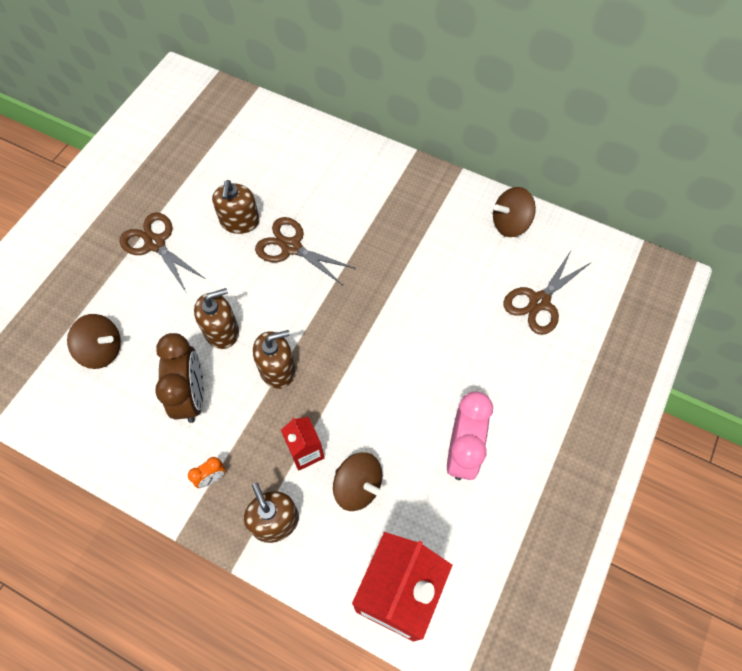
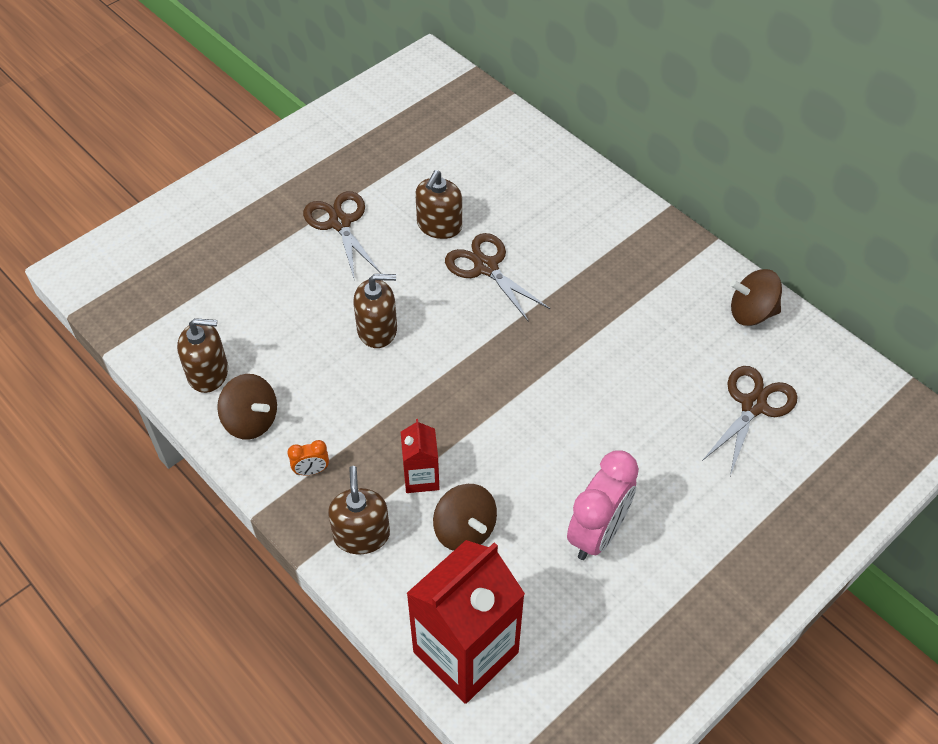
camera: 20 degrees right, 10 degrees down
(102, 350) = (245, 311): brown spinning top -> brown spinning top (251, 421)
(192, 396) = (321, 384): brown clock -> none
(277, 369) = (423, 385): brown soap dispenser -> brown soap dispenser (208, 373)
(539, 302) = (753, 405): brown scissors -> brown scissors turned 150 degrees clockwise

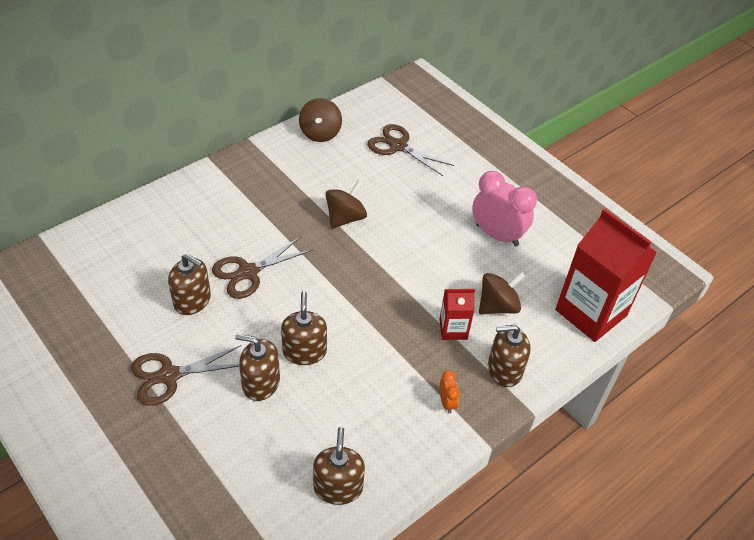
camera: 90 degrees left, 5 degrees down
(251, 421) = (394, 449): brown spinning top -> brown spinning top (345, 218)
(334, 296) = (261, 383): none -> brown soap dispenser

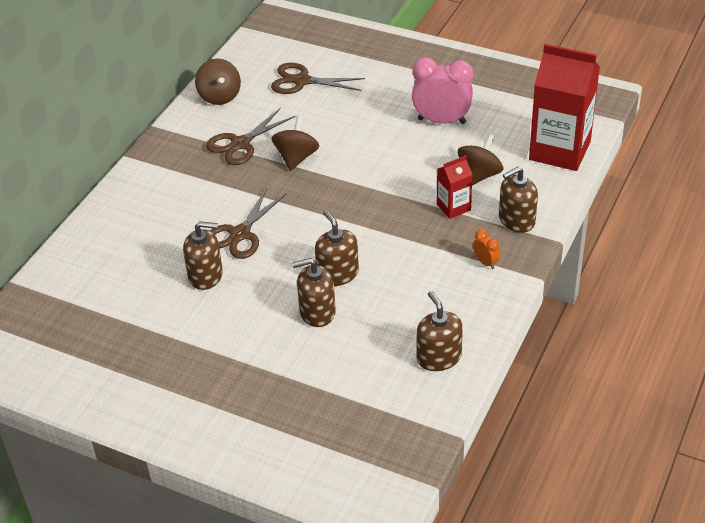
camera: 20 degrees left, 5 degrees down
(169, 376) = (231, 339): brown scissors -> brown scissors (240, 144)

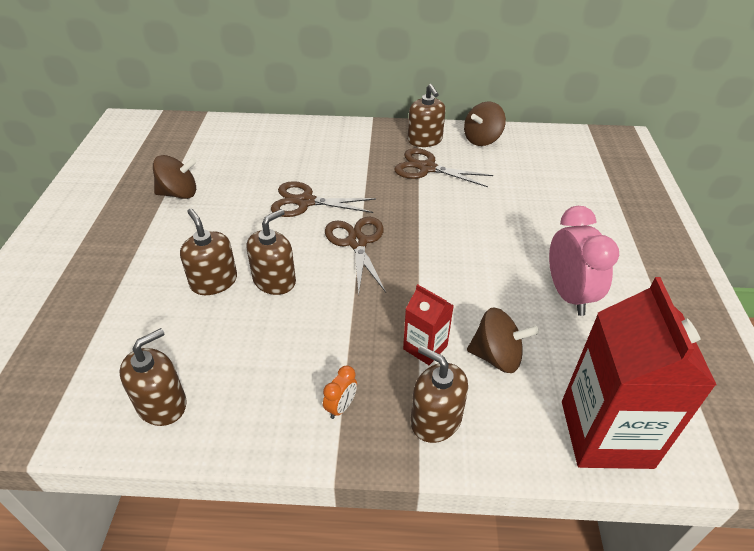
camera: 65 degrees right, 0 degrees up
(205, 275) = (243, 198): brown soap dispenser -> brown soap dispenser (425, 140)
(296, 158) = (431, 205): brown spinning top -> brown spinning top (179, 193)
(302, 81) = (544, 178): brown scissors -> brown scissors (357, 242)

